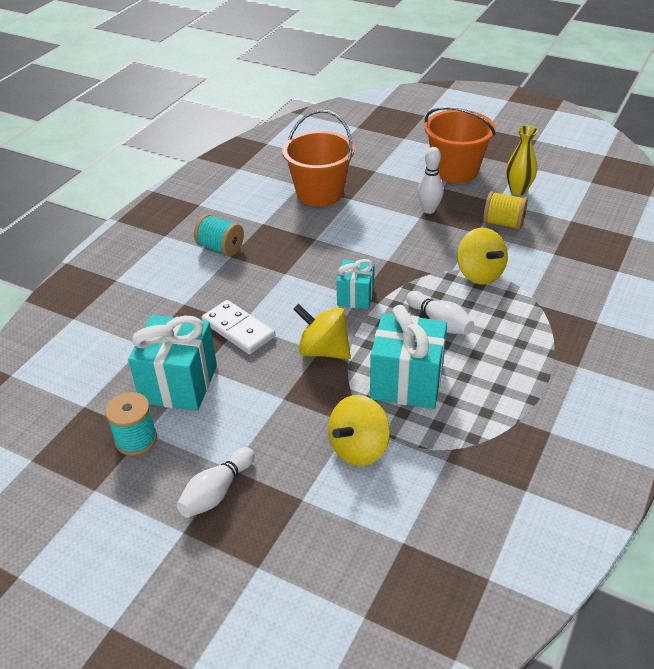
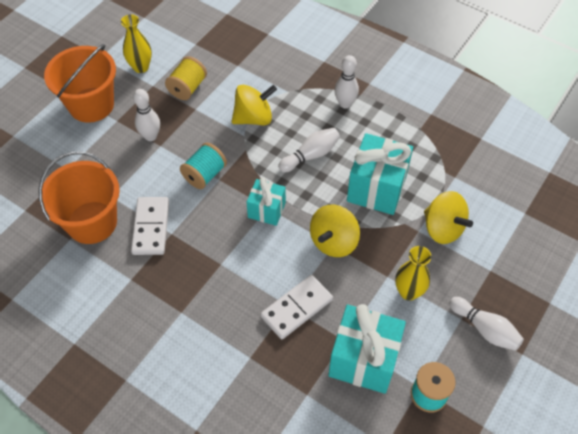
camera: 85 degrees left, 15 degrees up
(220, 248) = (165, 321): turquoise spool -> turquoise spool (205, 174)
(264, 418) = (408, 292): none -> yellow vase
(320, 226) = (151, 227): none -> white domino
(532, 345) = (345, 104): none -> white bowling pin

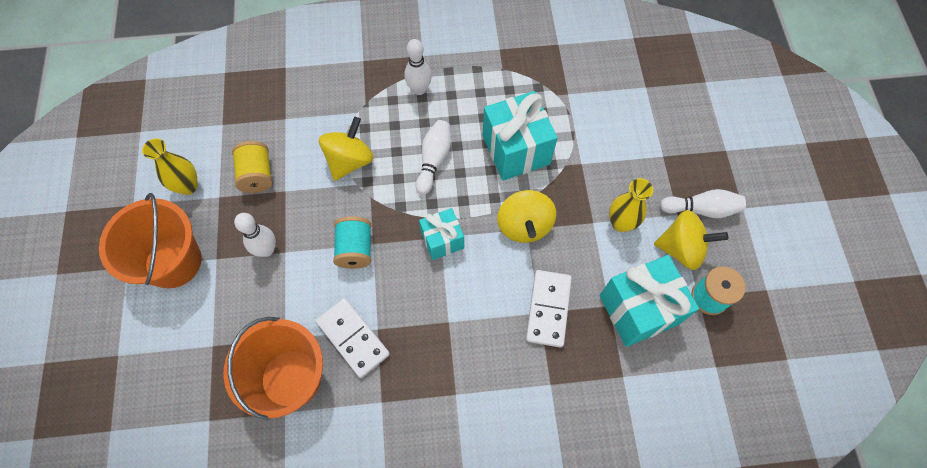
camera: 40 degrees left, 10 degrees up
(443, 228) = (598, 147): yellow spinning top -> yellow spinning top (681, 248)

